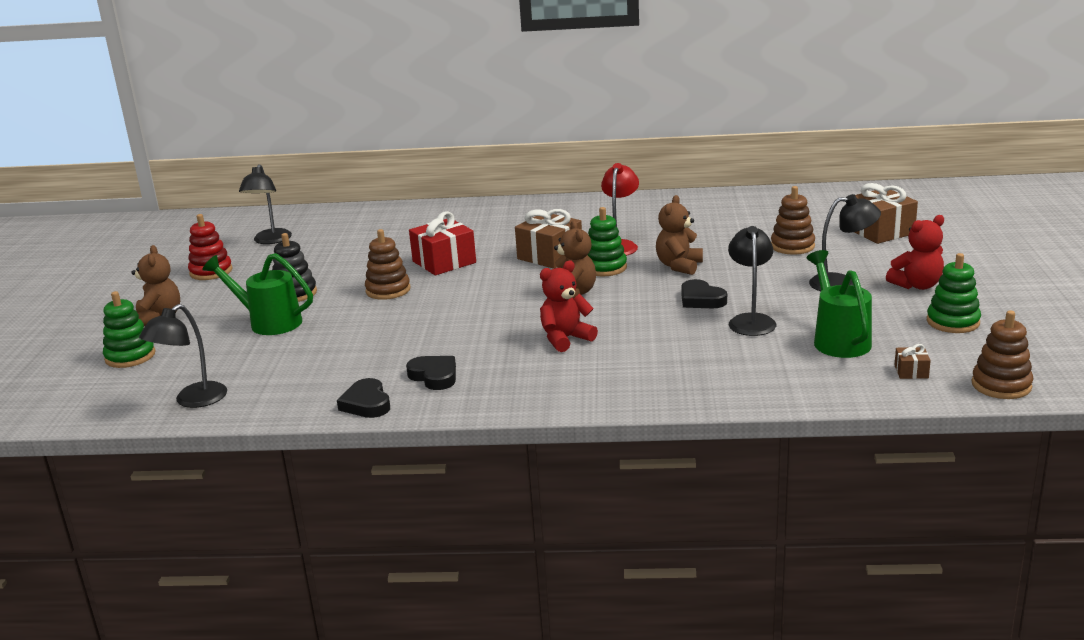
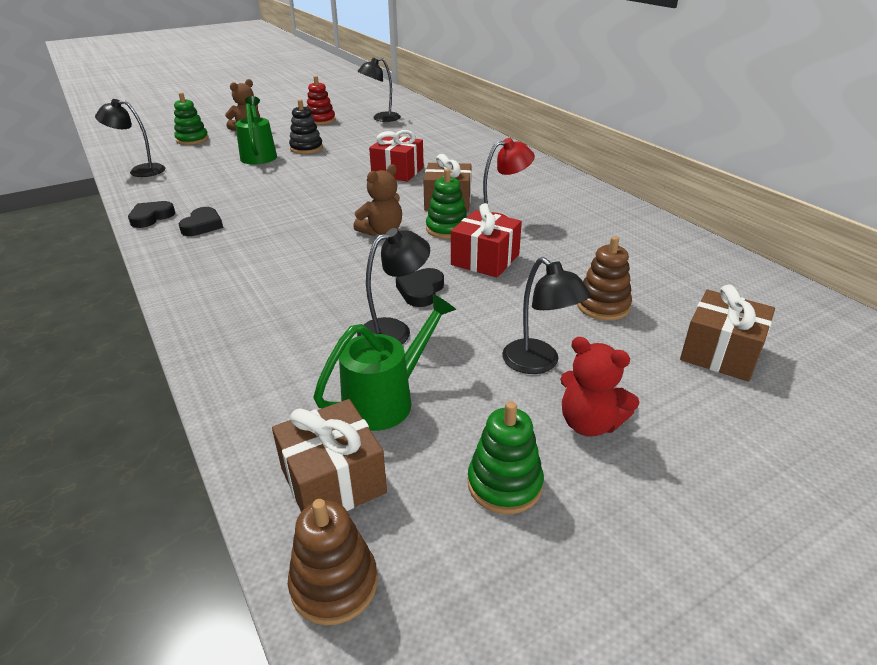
camera: 55 degrees right, 10 degrees up
(388, 290) = (333, 170): brown stacking toy -> none
(565, 339) = (293, 253): red teddy bear -> none
(679, 266) = (485, 260): brown teddy bear -> red gift
(911, 372) = (333, 480): brown gift -> brown gift, size x2.17

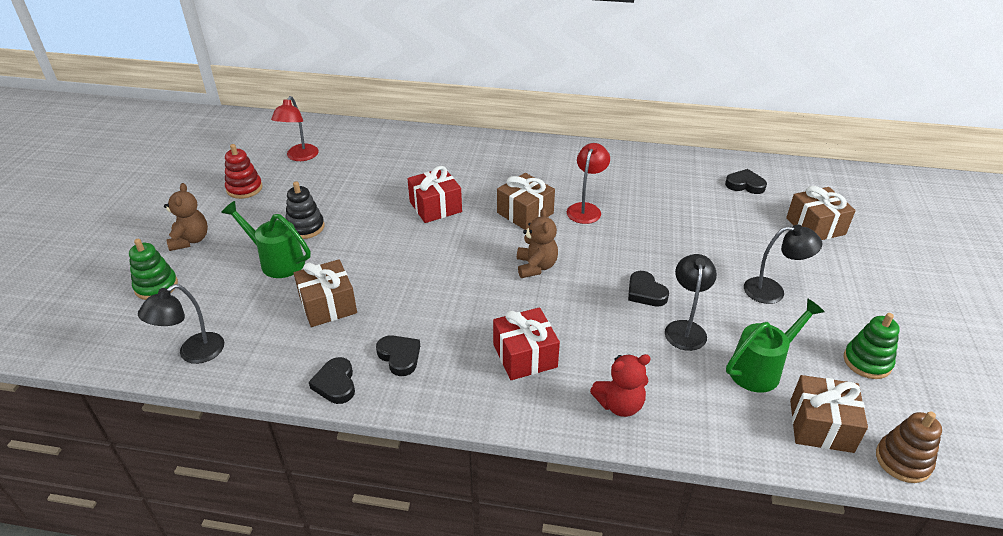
camera: 50 degrees left, 5 degrees up
(232, 184) = (328, 305): none -> brown gift
(381, 118) = (300, 157): black lamp -> red lamp
(386, 400) = (760, 369): green watering can -> green watering can turned 60 degrees clockwise
(447, 229) = (569, 236): green stacking toy -> none
(485, 260) = (633, 244): red gift -> red gift (525, 356)
(589, 423) = (840, 305): red teddy bear -> red teddy bear (619, 404)
(603, 306) = (735, 234): brown stacking toy -> none
(706, 282) = (745, 185): none -> black heart

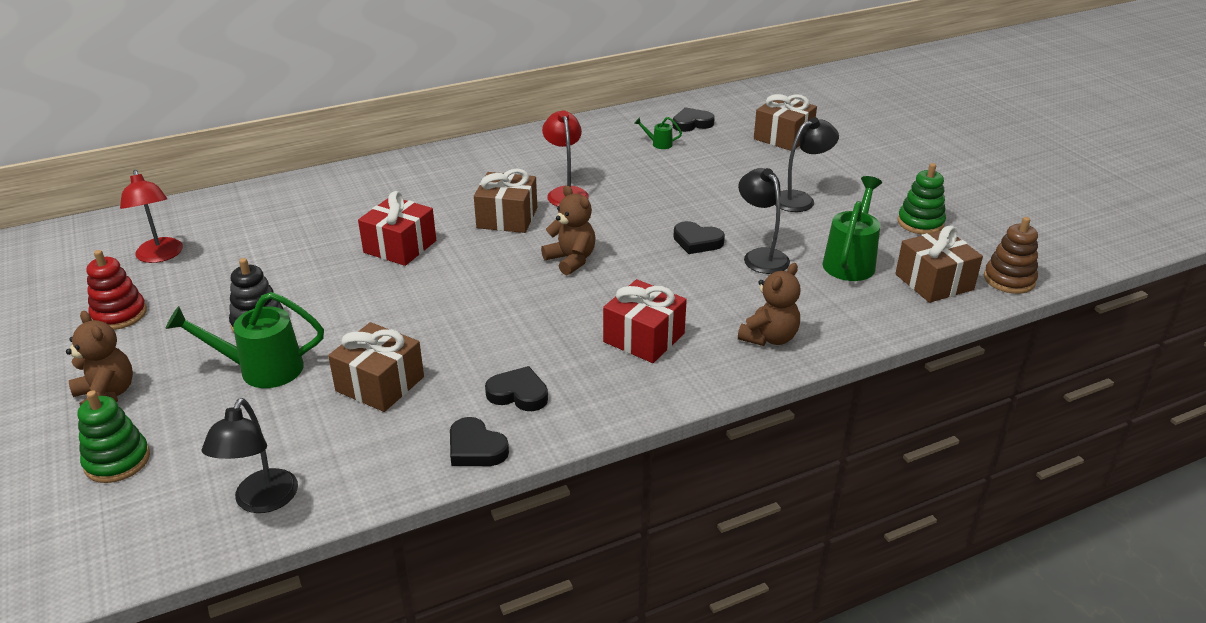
camera: 35 degrees left, 5 degrees down
(619, 404) = (769, 338): red teddy bear -> brown teddy bear
(699, 193) = (659, 144): none -> green watering can

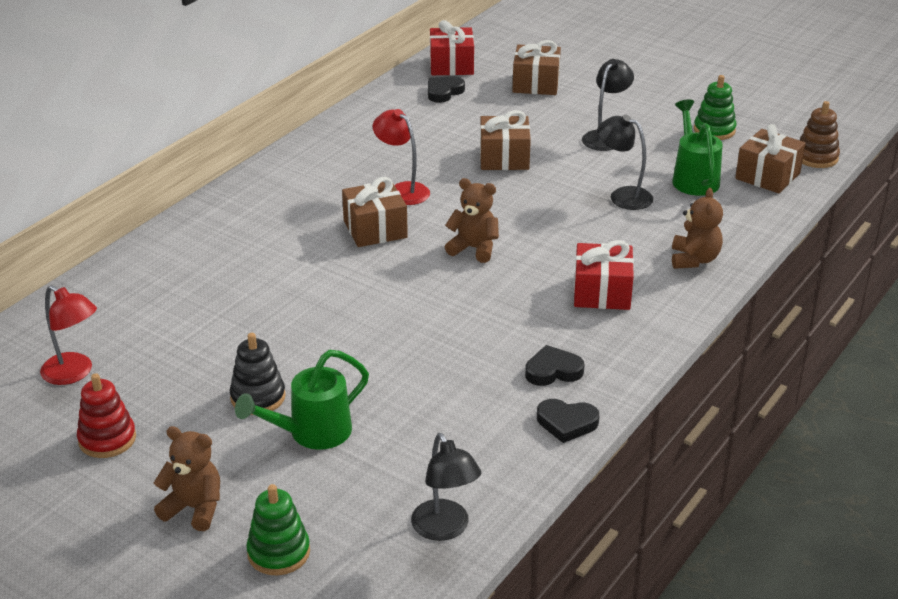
camera: 30 degrees left, 0 degrees up
(380, 384) = (431, 405): brown gift -> brown gift (504, 158)
(400, 246) = (307, 286): red gift -> red gift (451, 65)
(659, 144) = (435, 120): green watering can -> none
(697, 241) = (560, 199): black heart -> none

